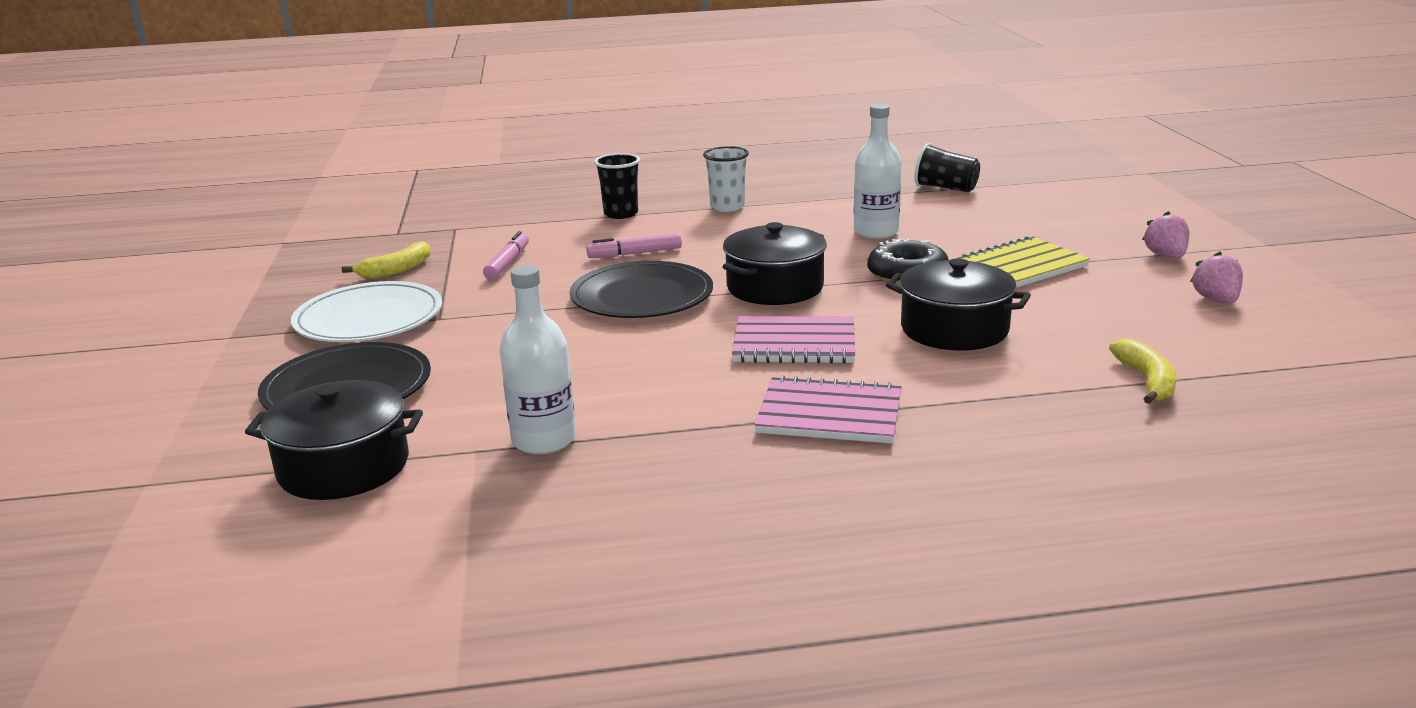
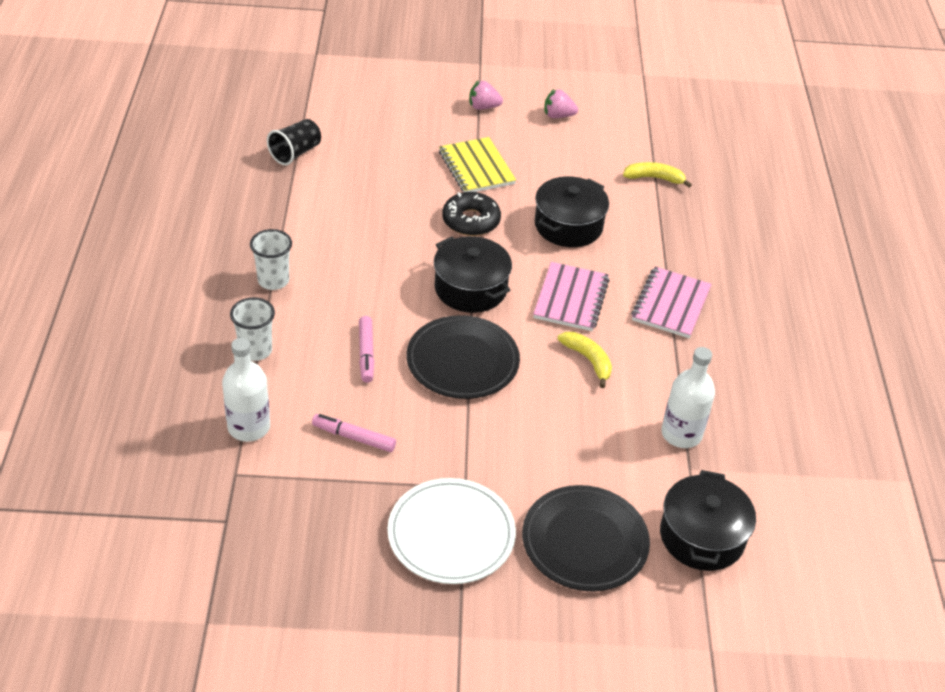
camera: 85 degrees left, 20 degrees up
(396, 270) = (337, 518): yellow banana -> yellow banana (588, 360)
(621, 214) = (255, 350): black cup -> white cup
(876, 232) = (378, 214): white bottle -> white bottle (249, 427)

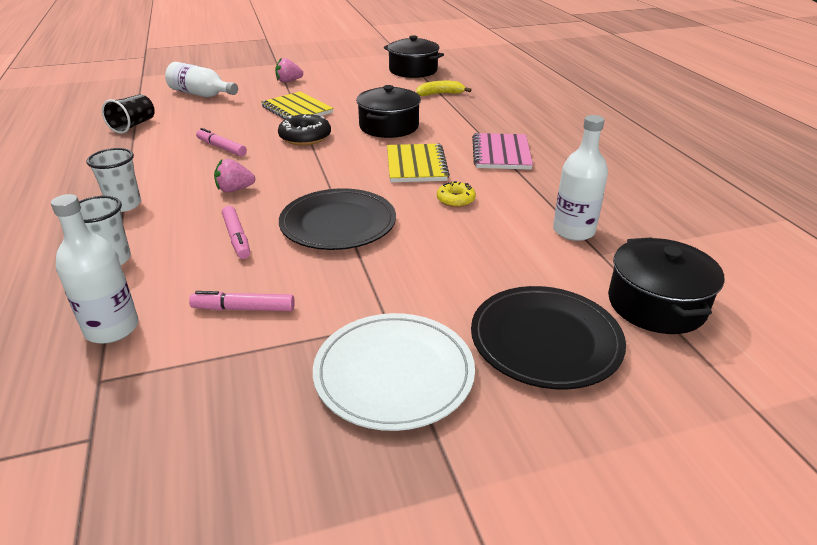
camera: 15 degrees left, 10 degrees down
(377, 110) = (201, 94): none -> white bottle
(379, 216) = (222, 148): none -> pink marker
(470, 288) = (323, 175): black pot -> black pot (413, 70)
(558, 116) = (349, 77): pink strawberry -> pink strawberry (235, 190)
(571, 299) = (416, 165): pink notebook -> yellow notebook
(588, 360) = (455, 200): yellow banana -> yellow donut

